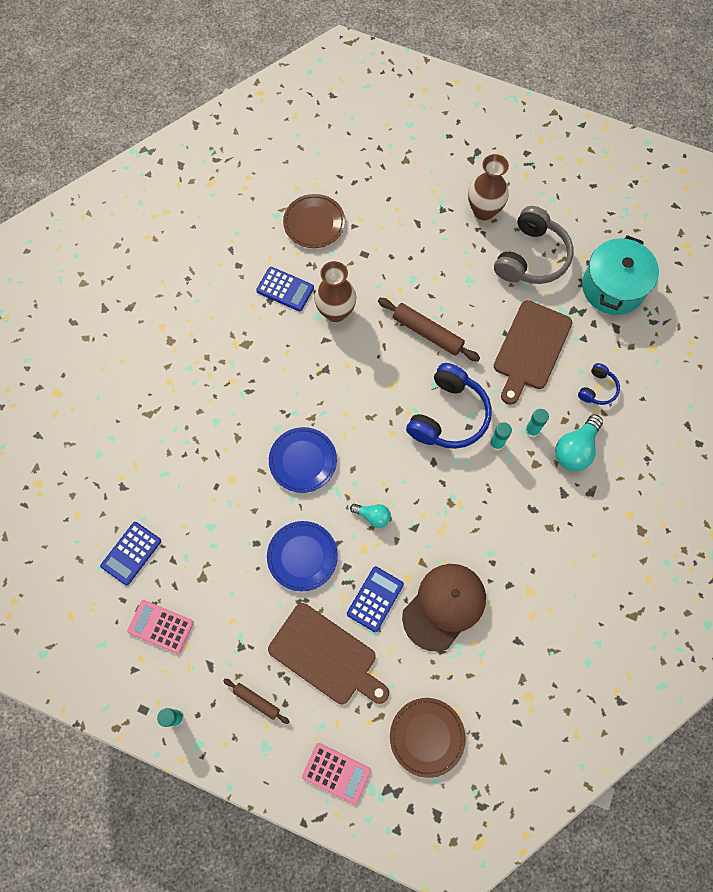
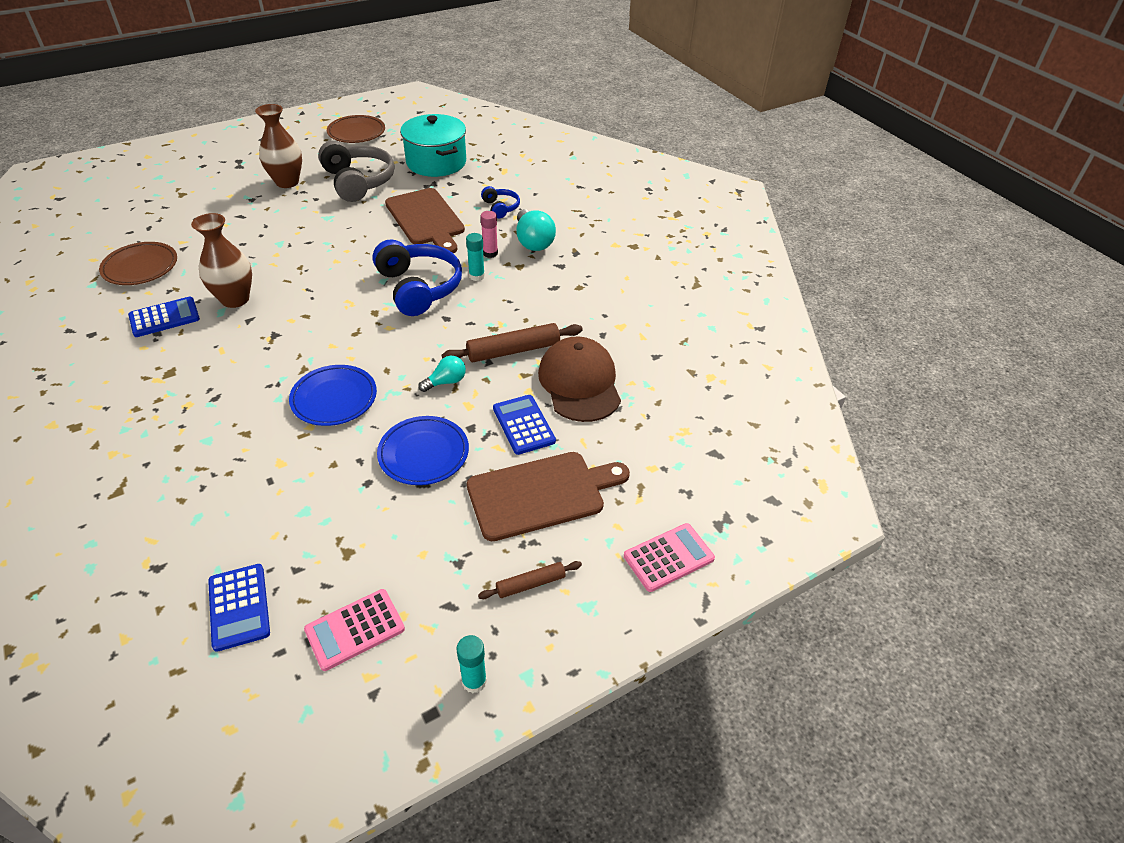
camera: 55 degrees left, 25 degrees down
(427, 333) = (335, 261): brown rolling pin -> brown rolling pin (513, 351)
(427, 737) = (690, 464): brown plate -> brown plate (356, 133)
(532, 430) = (490, 253): turquoise glue stick -> pink glue stick

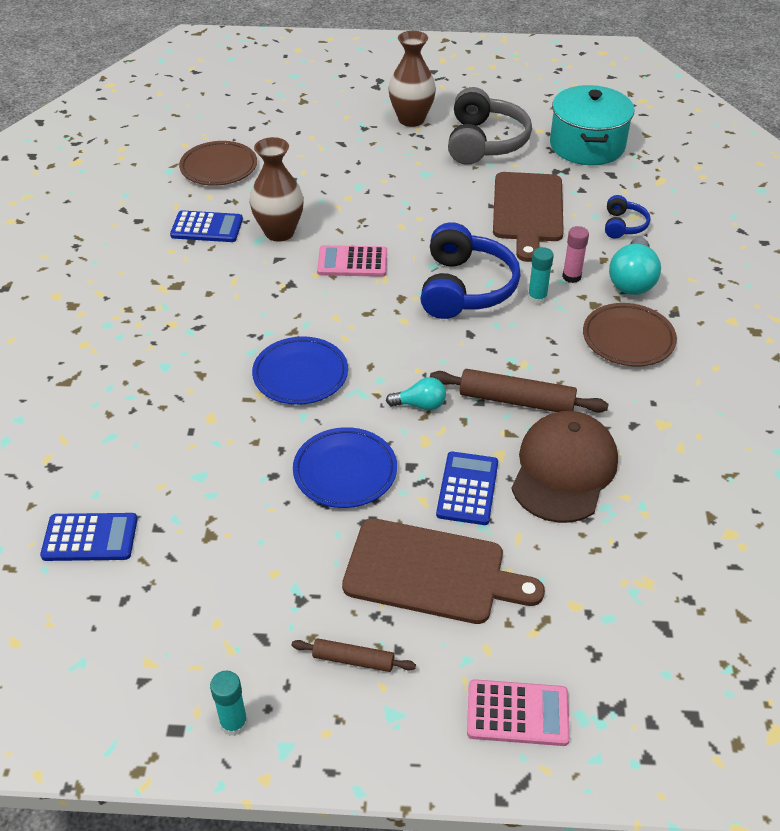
camera: 35 degrees right, 0 degrees up
(239, 607) = (90, 538): blue calculator -> blue calculator turned 105 degrees counterclockwise
(355, 629) = (167, 612): pink calculator -> pink calculator (352, 262)
(356, 133) = (522, 83): brown plate -> brown plate (628, 339)

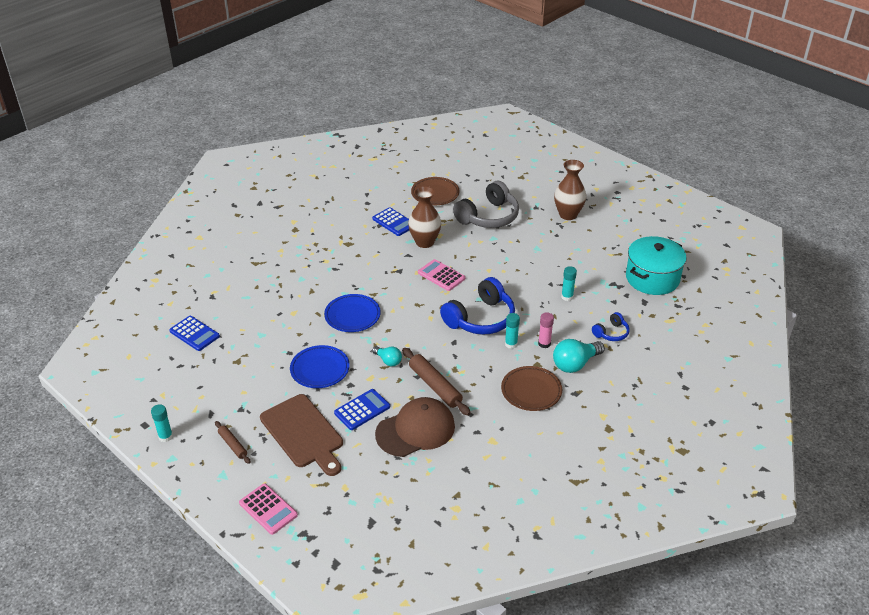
camera: 40 degrees right, 5 degrees down
(484, 142) = (593, 247): grey headphones -> grey headphones (488, 217)
(527, 211) = (567, 297): brown cutting board -> turquoise glue stick

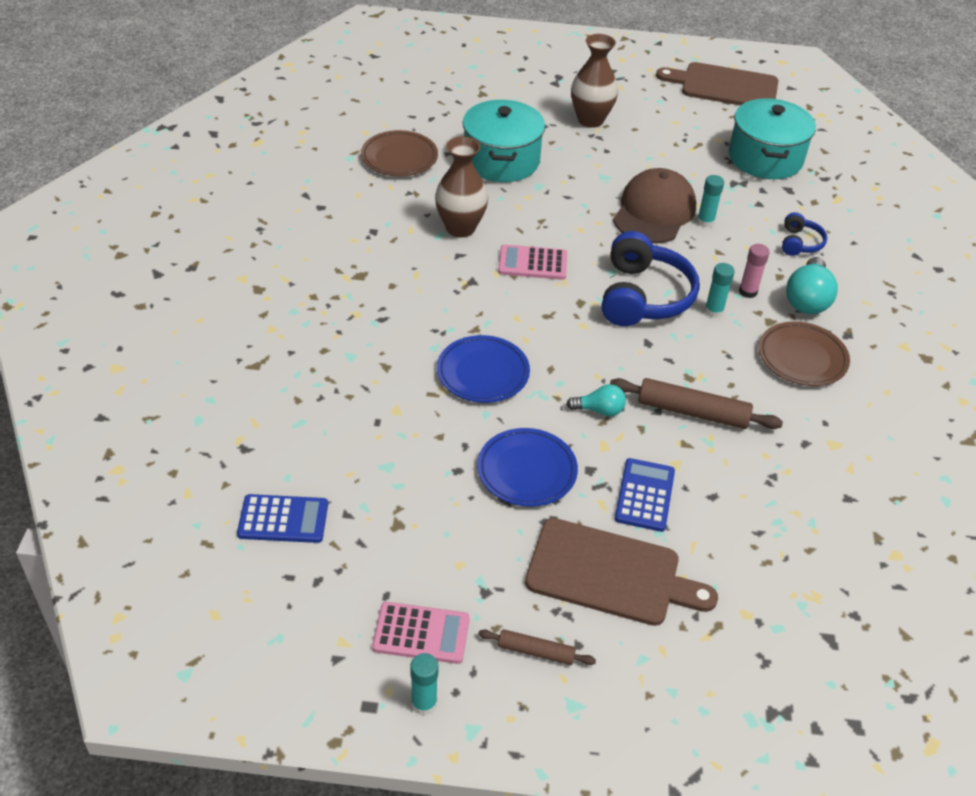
camera: 40 degrees left, 5 degrees up
(268, 509) = (690, 711): pink calculator -> pink calculator (421, 633)
(394, 222) = (388, 219): blue calculator -> none
(415, 430) = (737, 483): brown cap -> brown cap (654, 212)
(488, 217) = (501, 160): grey headphones -> turquoise pot
(680, 227) = (724, 86): none -> brown cutting board

